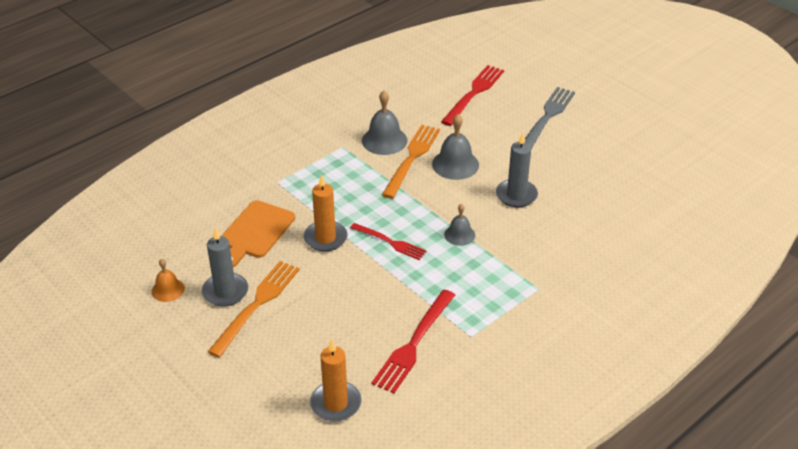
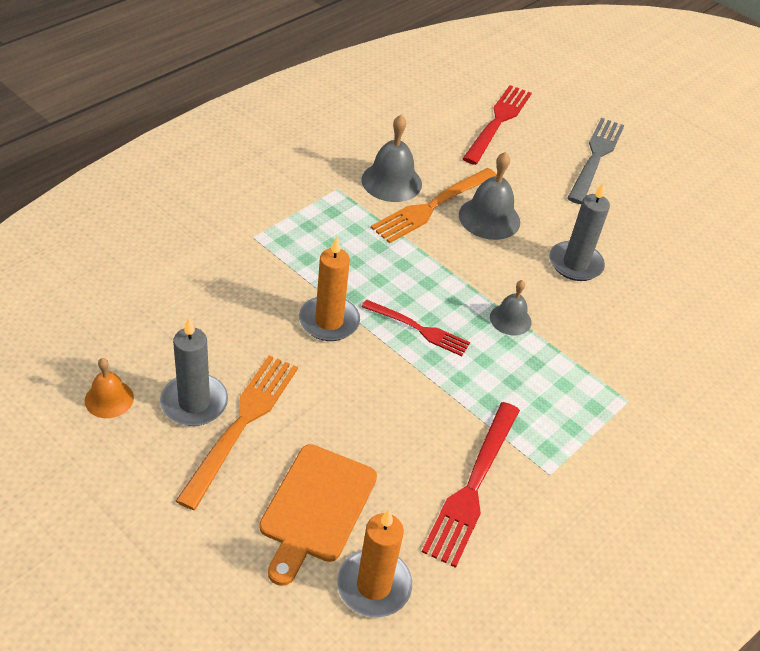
camera: 10 degrees left, 5 degrees up
(255, 232) = (229, 311): orange cutting board -> orange cutting board (316, 508)
(412, 158) = (431, 207): orange fork -> orange fork turned 150 degrees counterclockwise

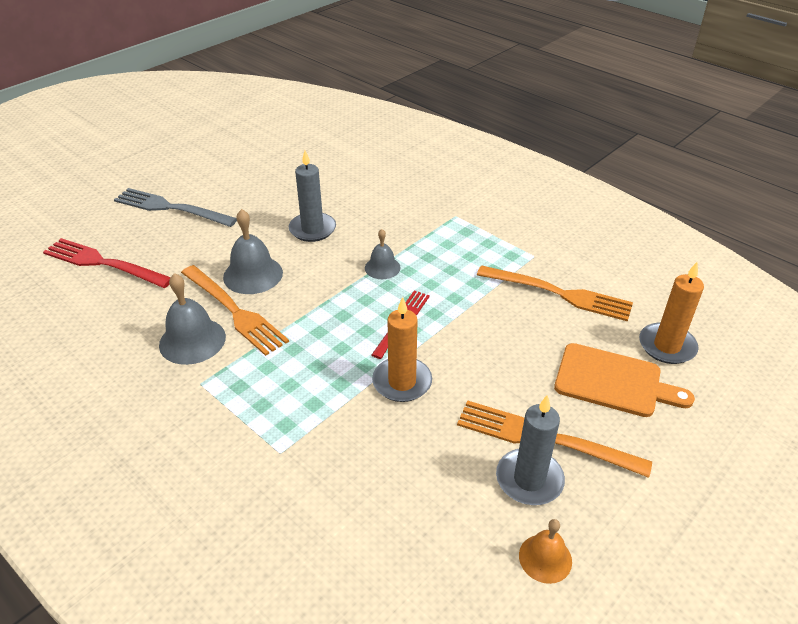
camera: 85 degrees left, 5 degrees down
(472, 487) = (560, 294): red fork -> orange fork

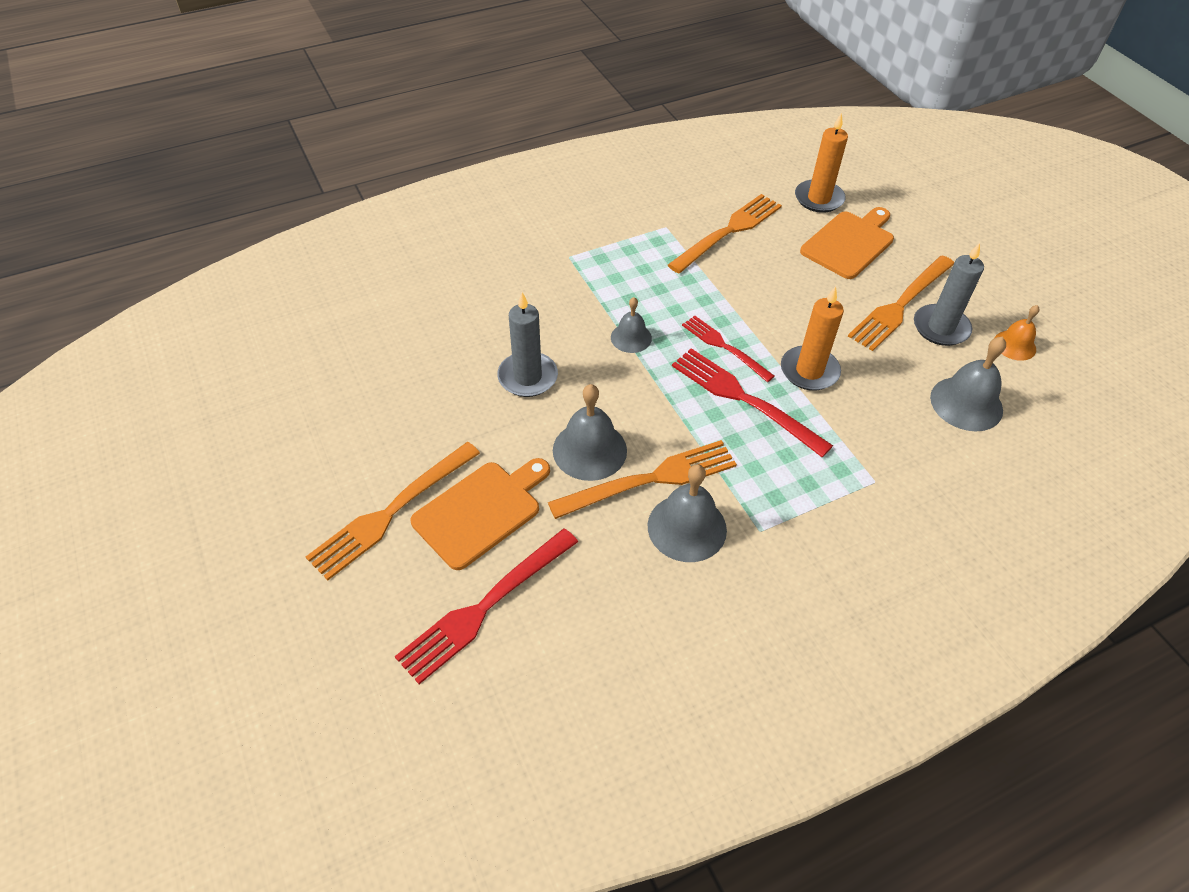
camera: 70 degrees left, 10 degrees up
(170, 208) = (390, 513): grey fork -> orange fork
(181, 241) = (481, 511): none -> orange cutting board
(345, 345) = (742, 398): none -> red fork
(420, 517) = (966, 403): none -> grey bell

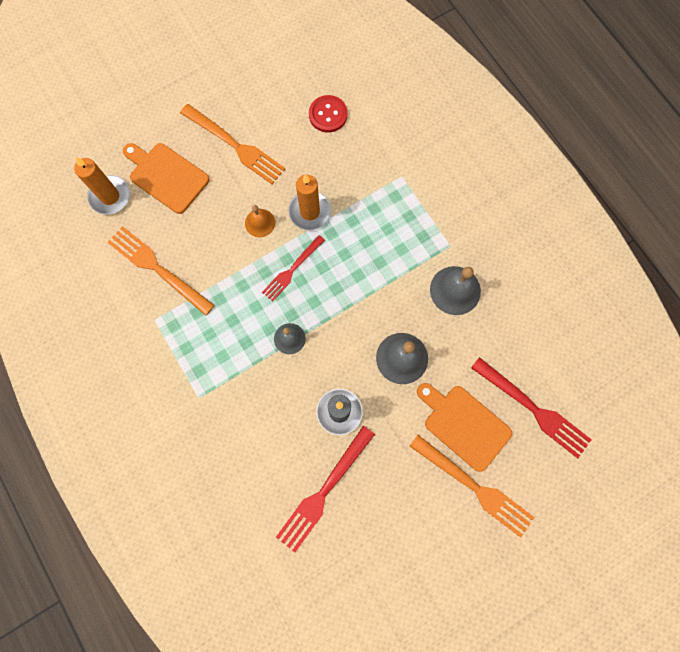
camera: 95 degrees left, 25 degrees up
(652, 479) = (420, 314): orange fork -> none
(742, 398) = (341, 257): red fork -> red fork (323, 492)
(940, 328) = (257, 122): grey candle -> none
(966, 403) = (328, 115): grey bell -> red button
(1014, 345) = (270, 77): orange bell -> orange bell (260, 223)

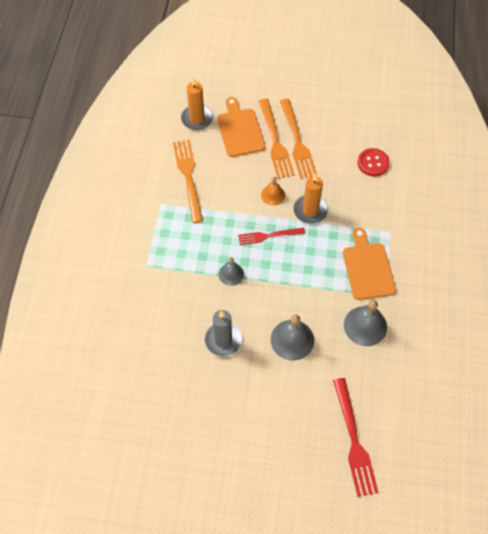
camera: 40 degrees right, 15 degrees down
(323, 492) = (170, 379): red fork -> none
(464, 424) = (297, 412): orange cutting board -> orange cutting board (368, 268)
(475, 487) = (270, 457): orange fork -> orange fork (275, 142)

